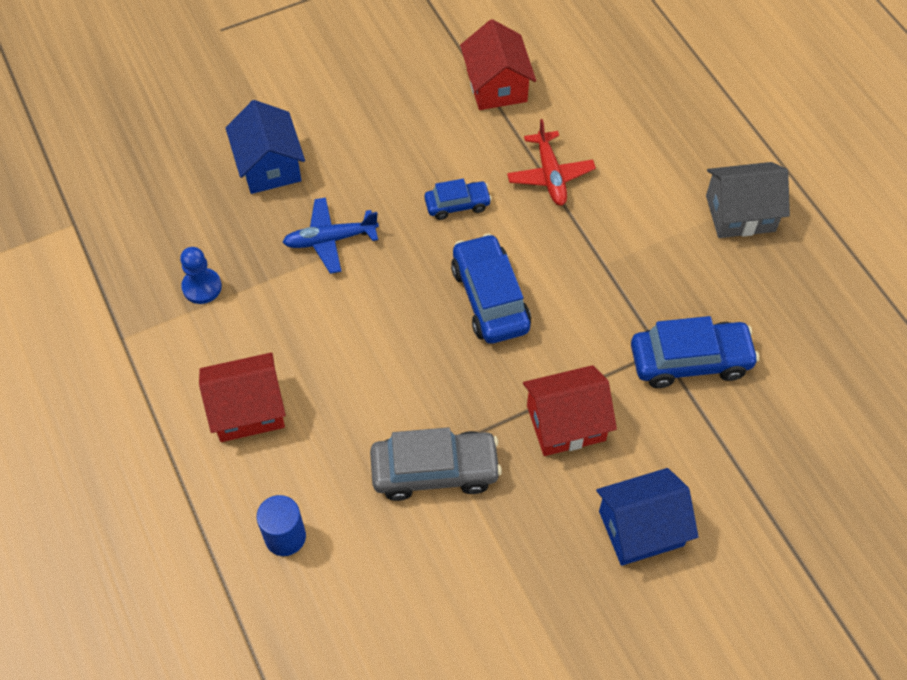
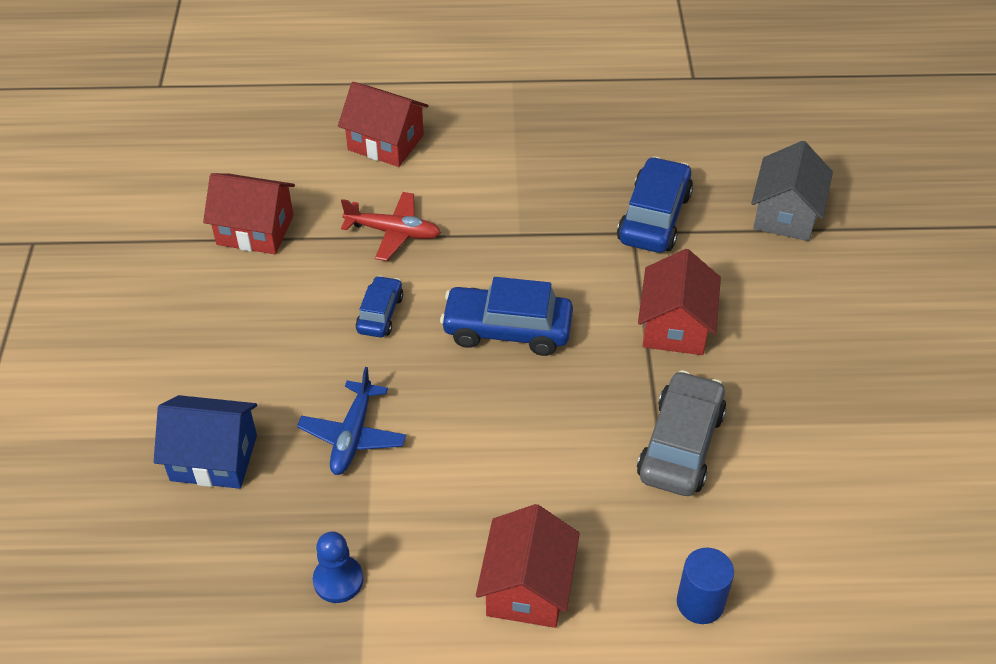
camera: 65 degrees left, 10 degrees down
(641, 528) = (805, 315): blue house -> none
(650, 124) = (385, 142): none -> red house
(740, 213) = (522, 126): grey house -> grey house (785, 214)

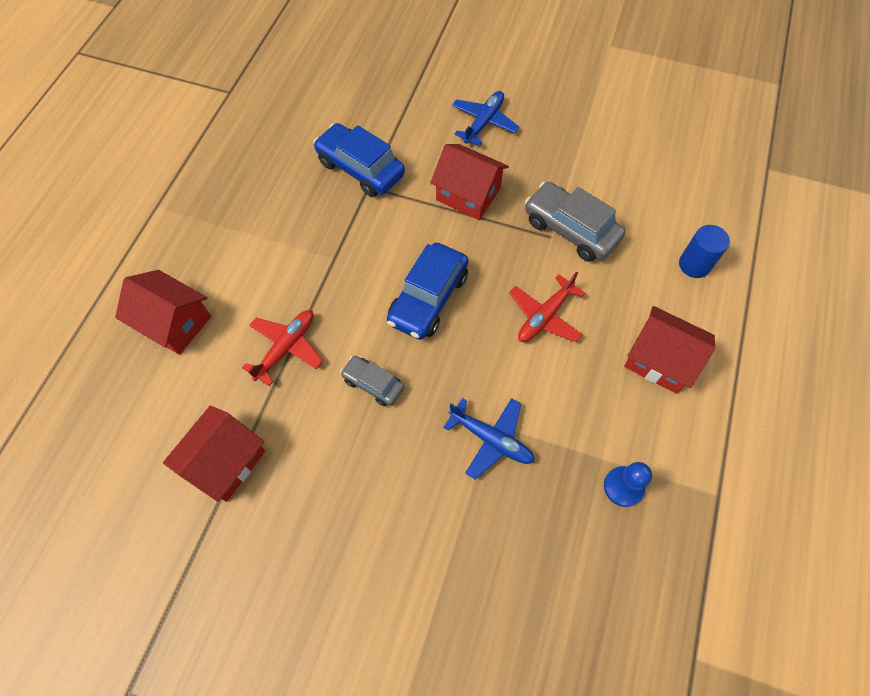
camera: 70 degrees left, 15 degrees up
(214, 458) = (476, 558): blue house -> none
(380, 314) = (373, 384): blue car -> grey car
(385, 142) = (174, 323): red house -> red house turned 75 degrees clockwise
(535, 447) = (544, 316): none -> red plane
(785, 214) = (395, 95): grey house -> none
(800, 311) = (484, 122): none -> blue plane

